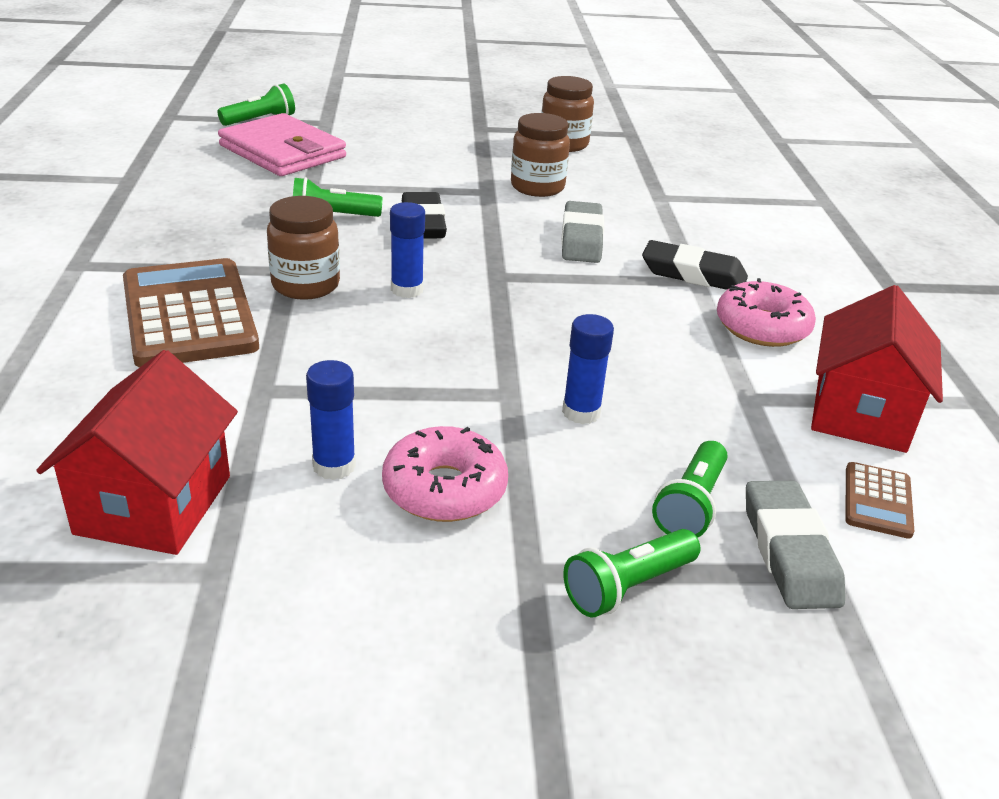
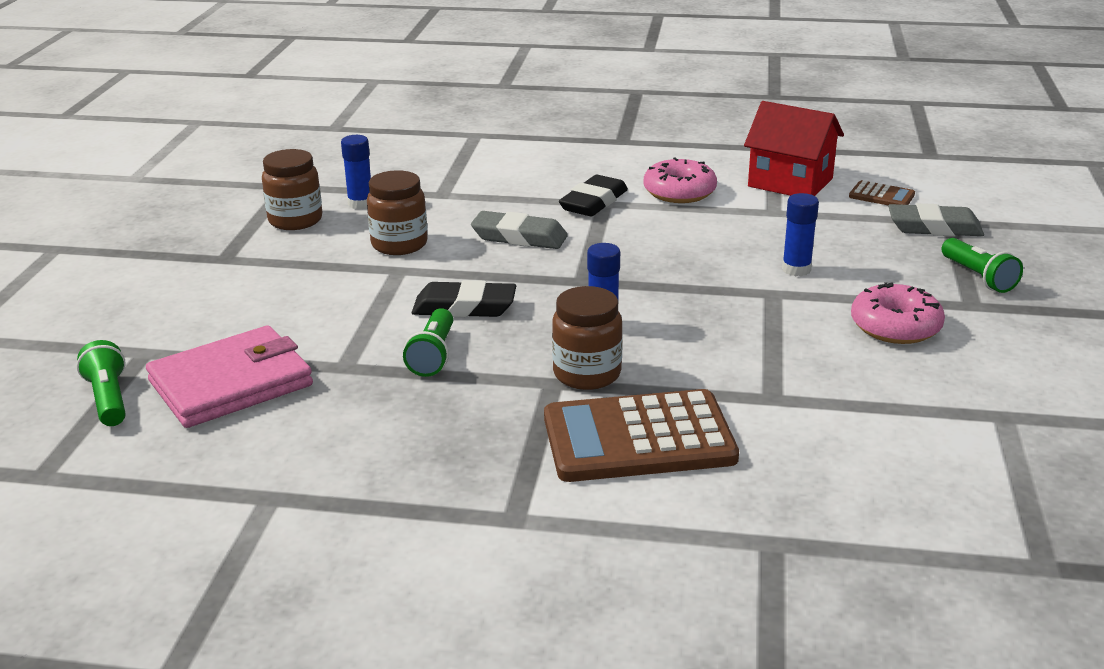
camera: 75 degrees left, 5 degrees down
(154, 504) = (937, 445): red house -> none
(334, 466) = (875, 367): blue glue stick -> blue glue stick (360, 204)
(691, 505) = (896, 248): green flashlight -> none

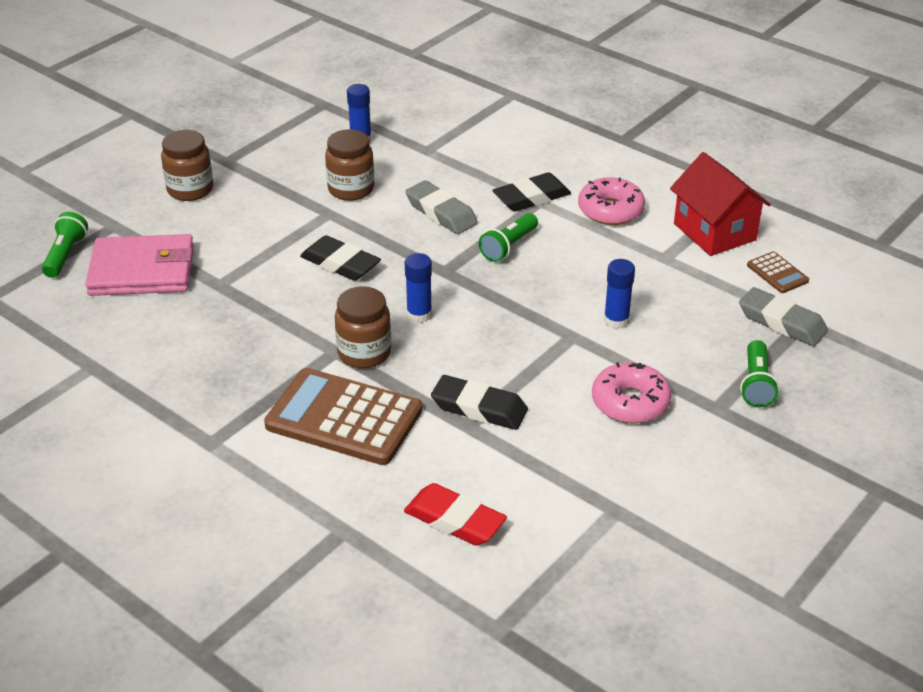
camera: 30 degrees right, 10 degrees up
(295, 220) = (302, 141): brown jar -> brown jar (190, 190)
(433, 355) = (281, 297): green flashlight -> green flashlight (508, 246)
(765, 380) = (479, 408): none -> black eraser
(871, 485) = (454, 520): none -> red eraser

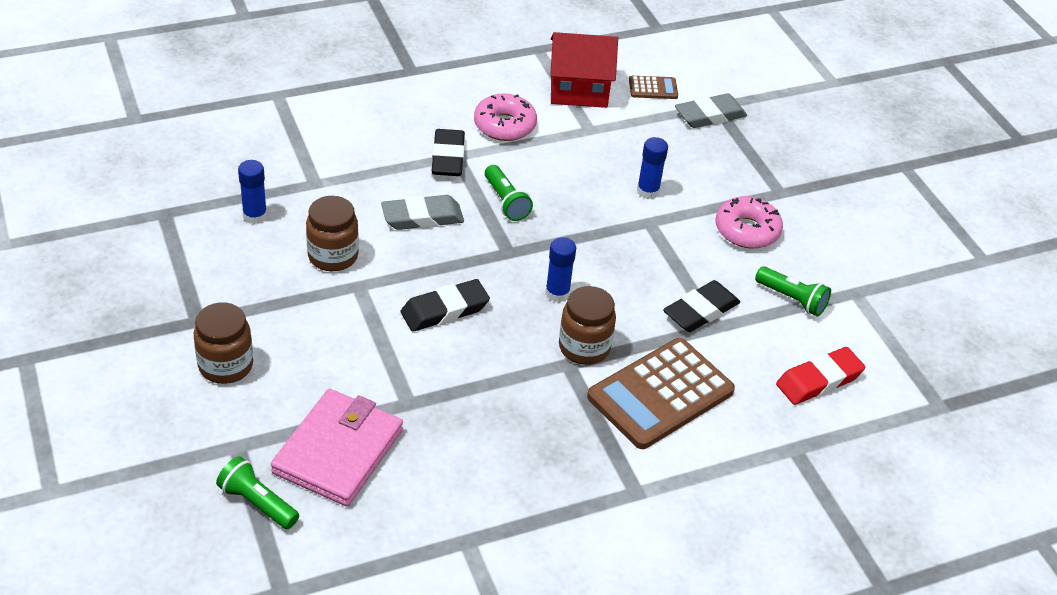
camera: 65 degrees left, 5 degrees up
(756, 384) = (767, 162): green flashlight -> green flashlight (792, 299)

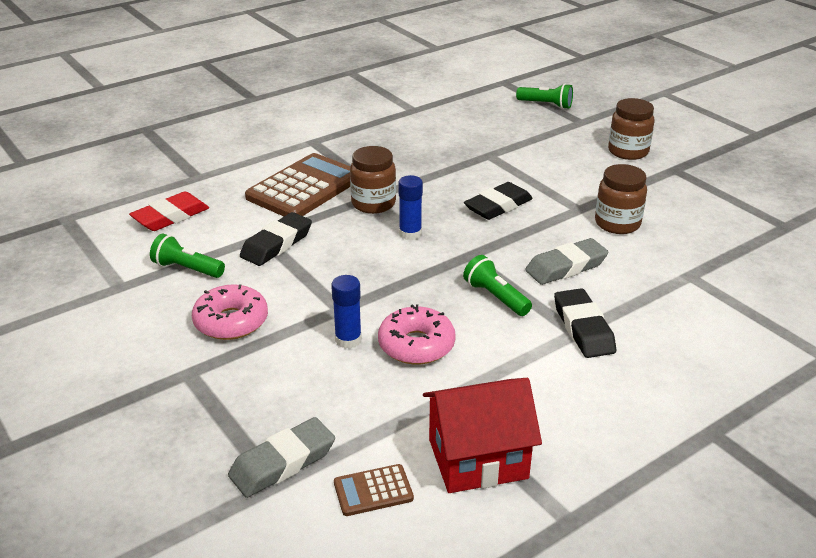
camera: 170 degrees right, 10 degrees down
(255, 216) = (711, 239): blue glue stick -> none
(338, 451) = (517, 129): pink wallet -> none
(504, 125) = (545, 381): pink donut -> pink donut (416, 345)

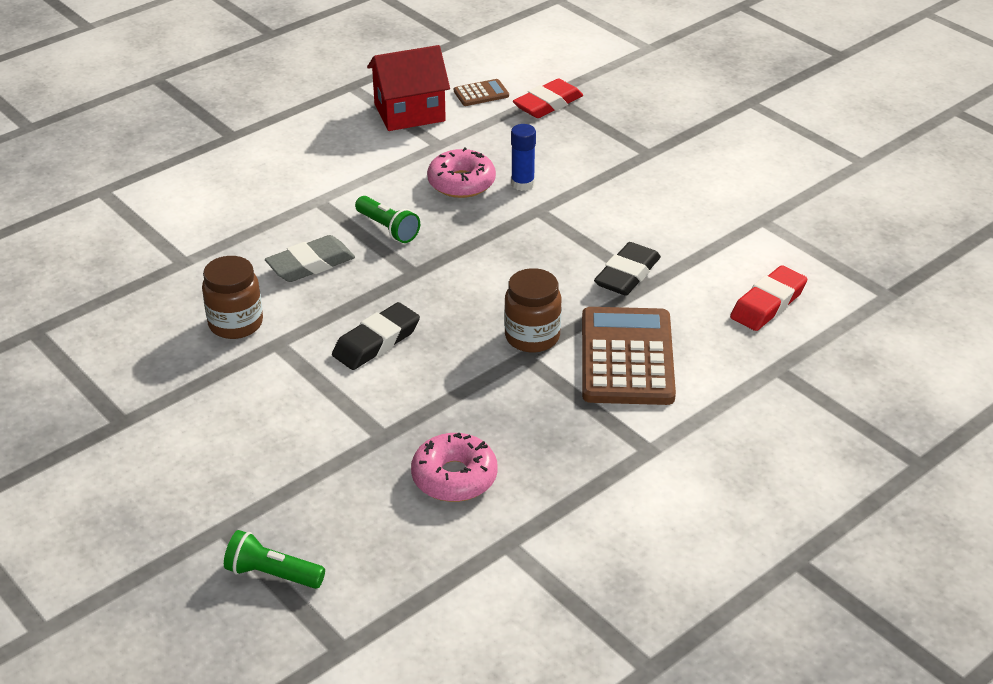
camera: 175 degrees right, 5 degrees up
(187, 269) = (707, 241): green flashlight -> none
(231, 321) = (634, 193): pink donut -> pink donut (454, 477)
(283, 463) = (548, 104): grey eraser -> red eraser
(304, 188) = (627, 357): brown calculator -> brown calculator turned 150 degrees clockwise
(410, 234) = (481, 296): blue glue stick -> none
(583, 328) = (309, 204): black eraser -> none
(628, 151) = (173, 456): brown jar -> none

